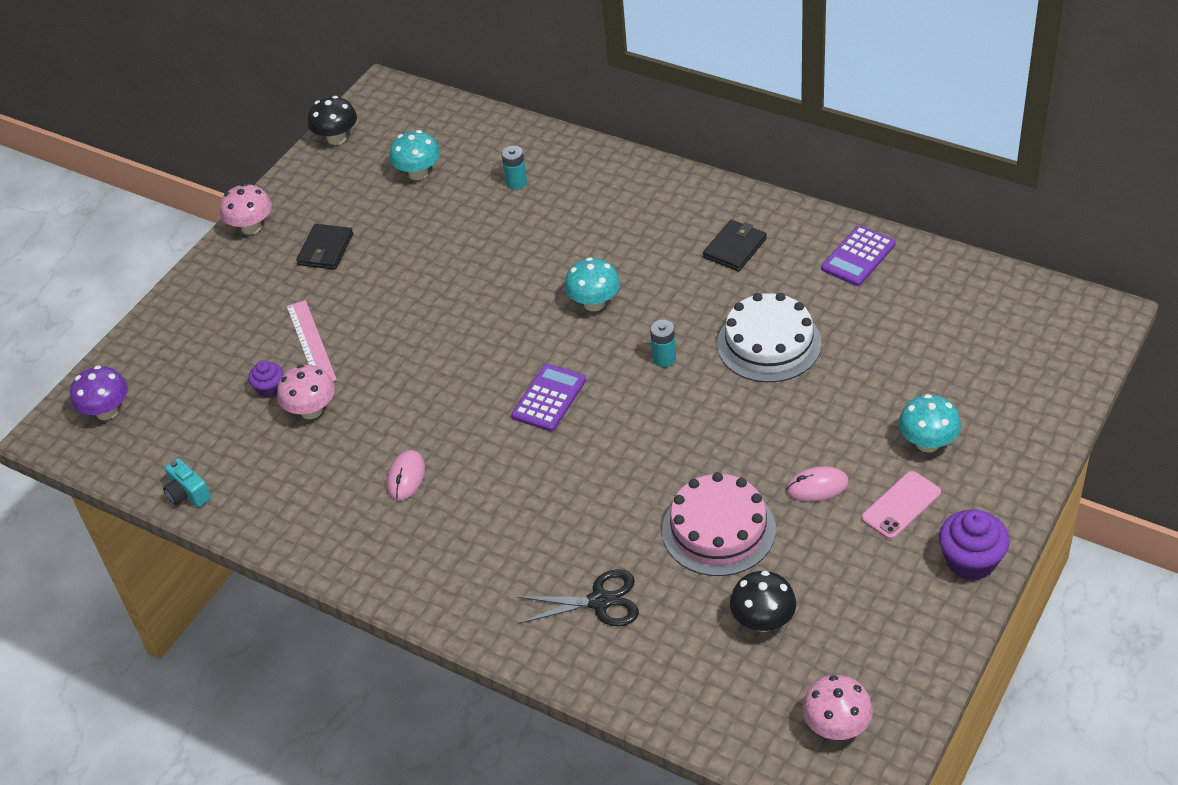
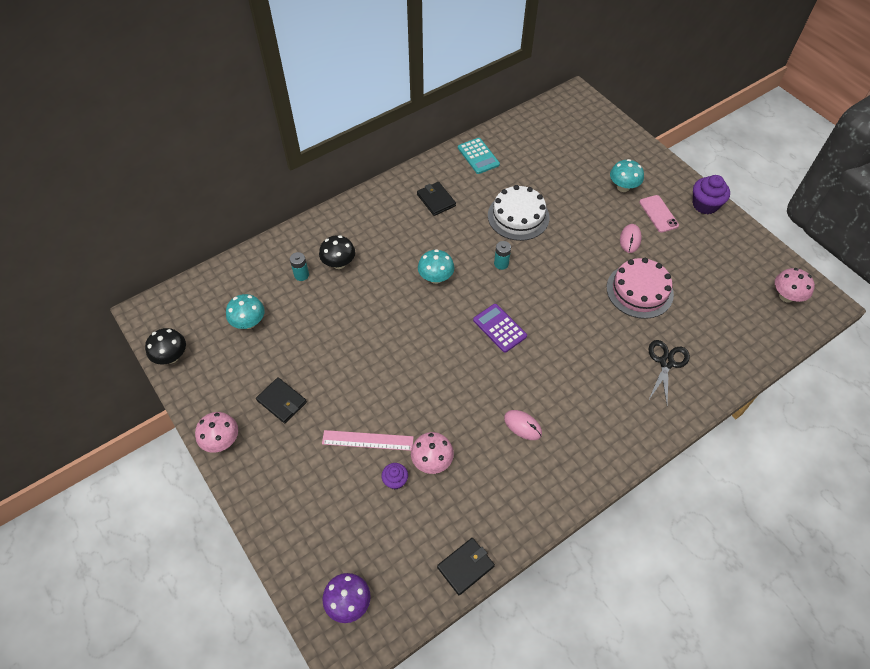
camera: 70 degrees left, 10 degrees up
(188, 494) = (465, 566): turquoise camera -> black wallet
(763, 621) = (709, 297): black mushroom -> black mushroom (339, 263)
(858, 256) = (478, 156): purple calculator -> turquoise calculator

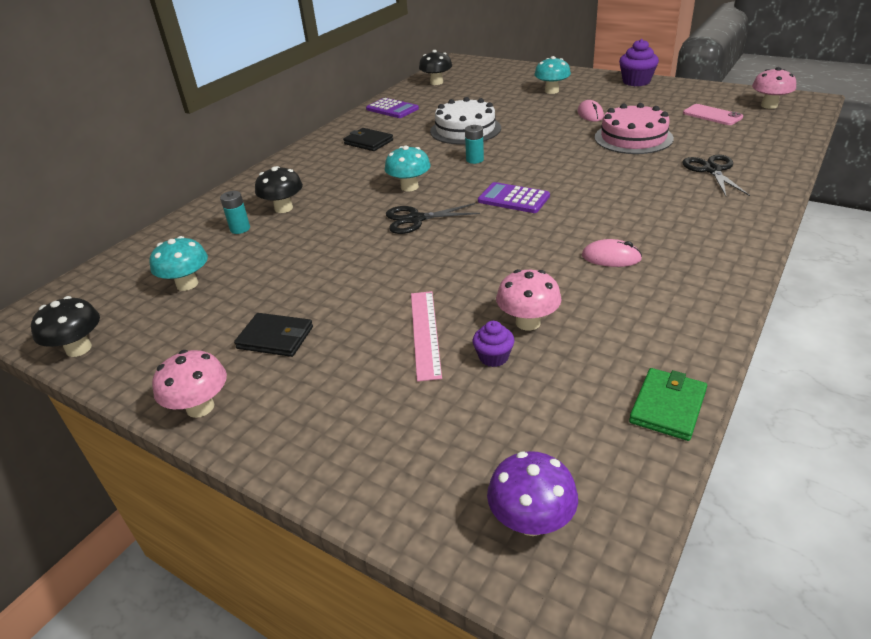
camera: 20 degrees left, 20 degrees down
(367, 440) = (425, 333): pink ruler -> pink ruler turned 75 degrees counterclockwise
(420, 320) = (415, 219): none -> black scissors
(465, 566) = (668, 406): black wallet -> green wallet
(478, 156) = (392, 109): turquoise calculator -> purple calculator
(536, 127) = (436, 82): none -> black mushroom
(658, 214) = (600, 95): pink phone -> pink phone (712, 115)

